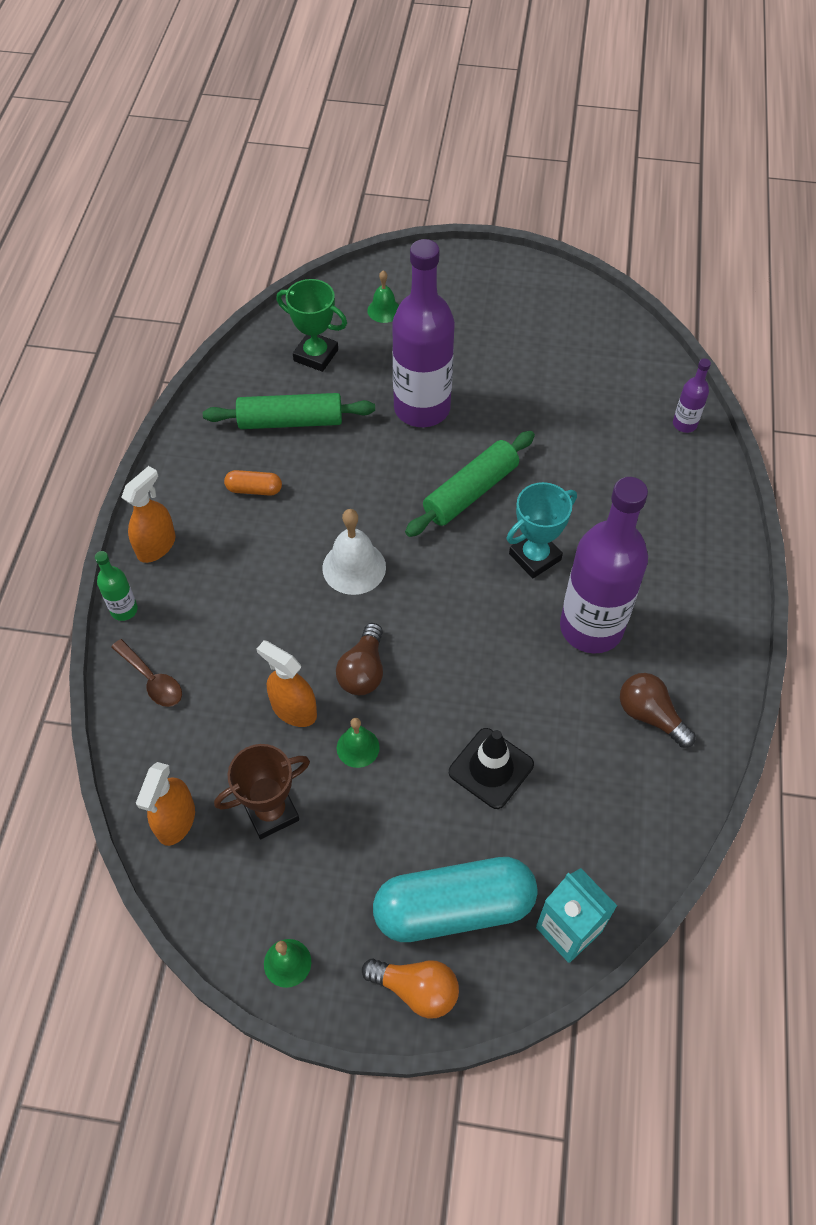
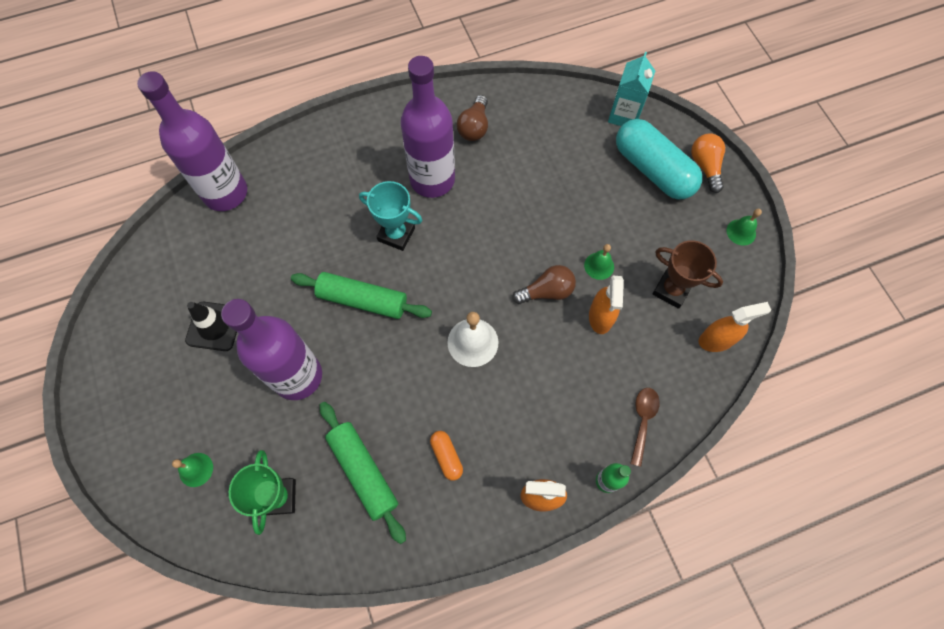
camera: 120 degrees left, 10 degrees up
(491, 768) = (562, 190): black traffic cone -> black traffic cone (214, 326)
(684, 424) = (225, 193): purple bottle -> purple bottle, size x2.32

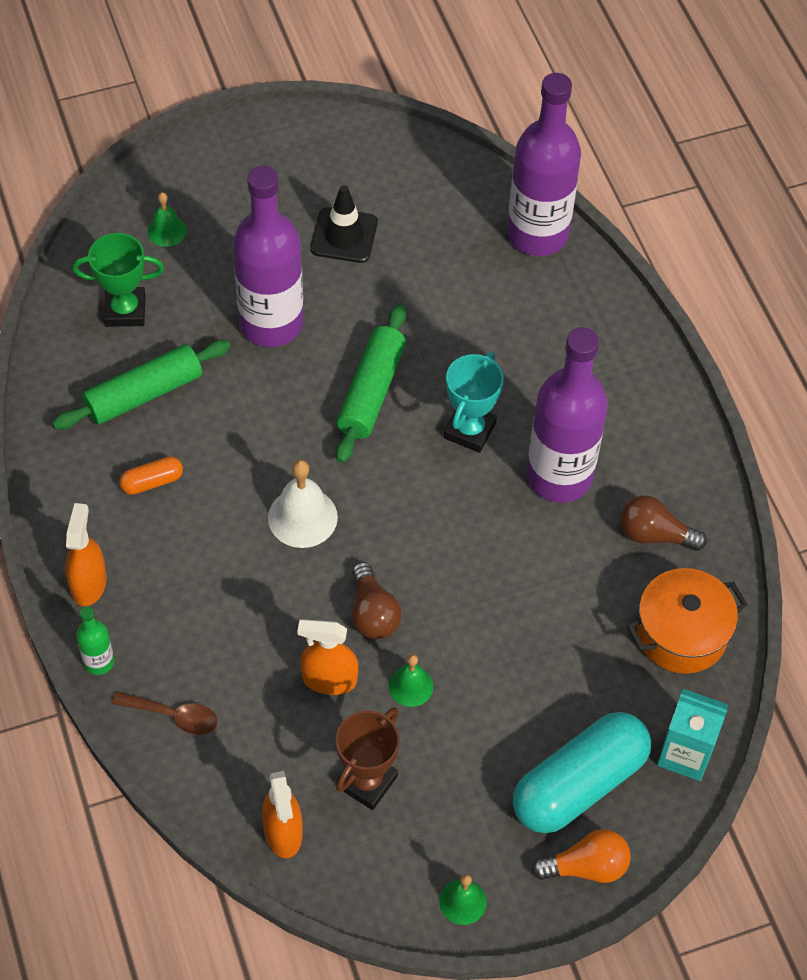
camera: 90 degrees right, 10 degrees down
(544, 115) = (681, 634): none -> orange pot

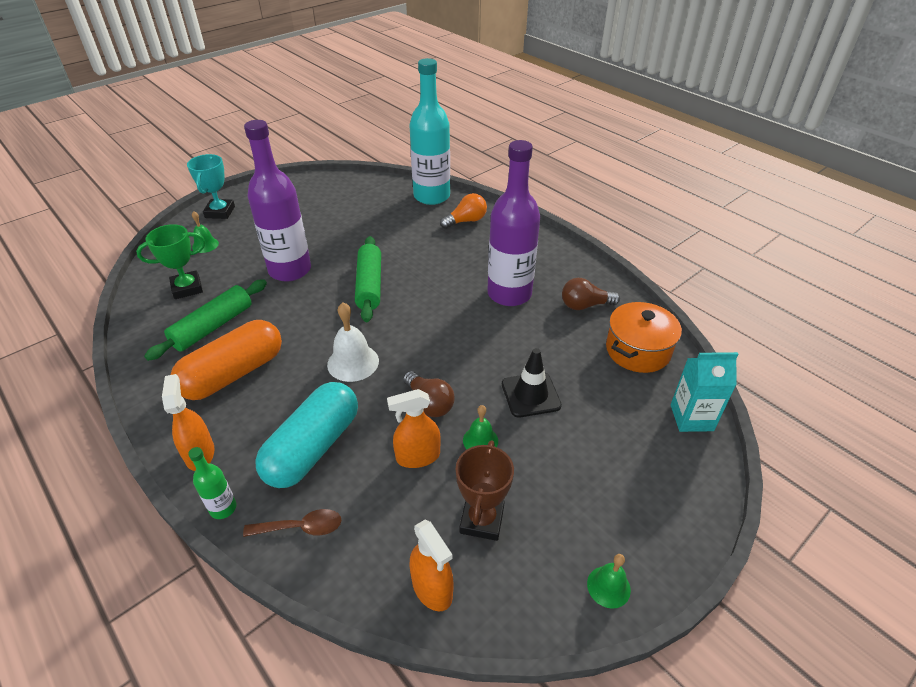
camera: 20 degrees left, 15 degrees down
(152, 482) = (234, 374): orange capsule -> orange capsule, size x2.28
(344, 235) = (319, 222): black traffic cone -> black traffic cone (530, 395)
(469, 430) = (441, 287): turquoise trophy -> turquoise trophy (220, 212)
(537, 234) = (431, 196): purple bottle -> turquoise bottle
(579, 784) = (637, 463): turquoise capsule -> turquoise capsule (313, 447)
(586, 867) = (682, 519): orange light bulb -> orange light bulb (466, 221)

